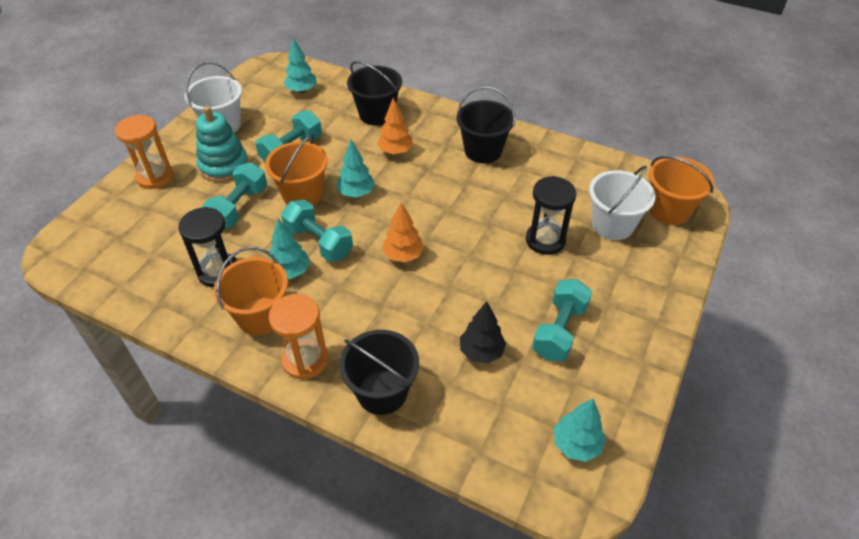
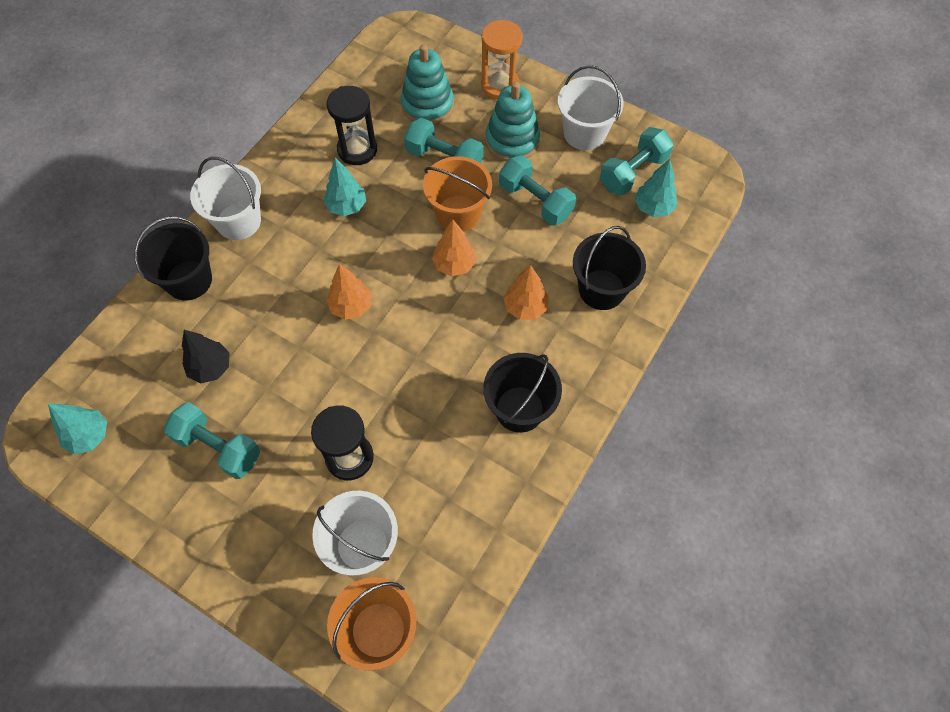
camera: 95 degrees right, 15 degrees up
(169, 224) = (427, 105): none -> turquoise stacking toy
(260, 316) = (296, 185): orange bucket -> none
(305, 360) = (238, 221): orange hourglass -> white bucket
(319, 242) = (383, 229): turquoise dumbbell -> turquoise dumbbell (633, 172)
(356, 193) = (454, 264): turquoise tree -> orange tree

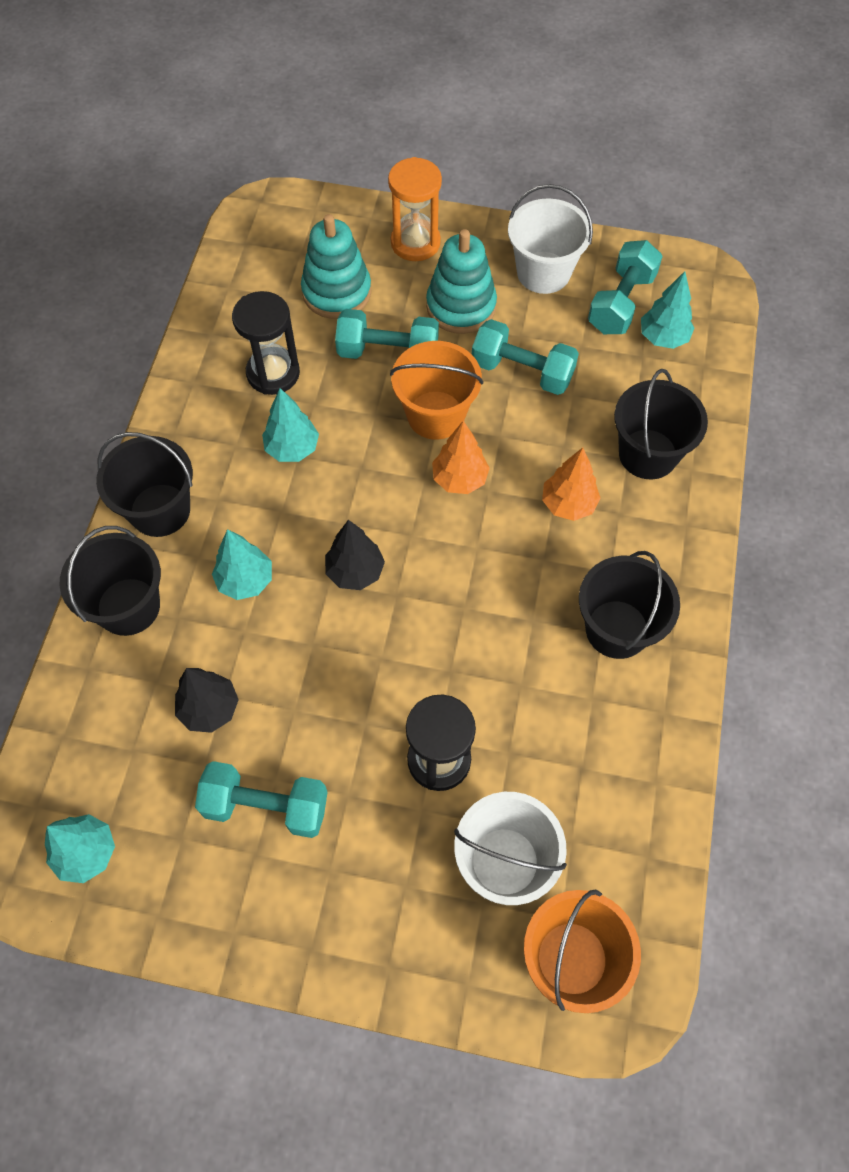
camera: 20 degrees left, 0 degrees up
(238, 221) = (160, 510): white bucket -> black bucket
(274, 288) = (245, 581): none -> turquoise tree
(351, 306) = (355, 571): orange tree -> black tree

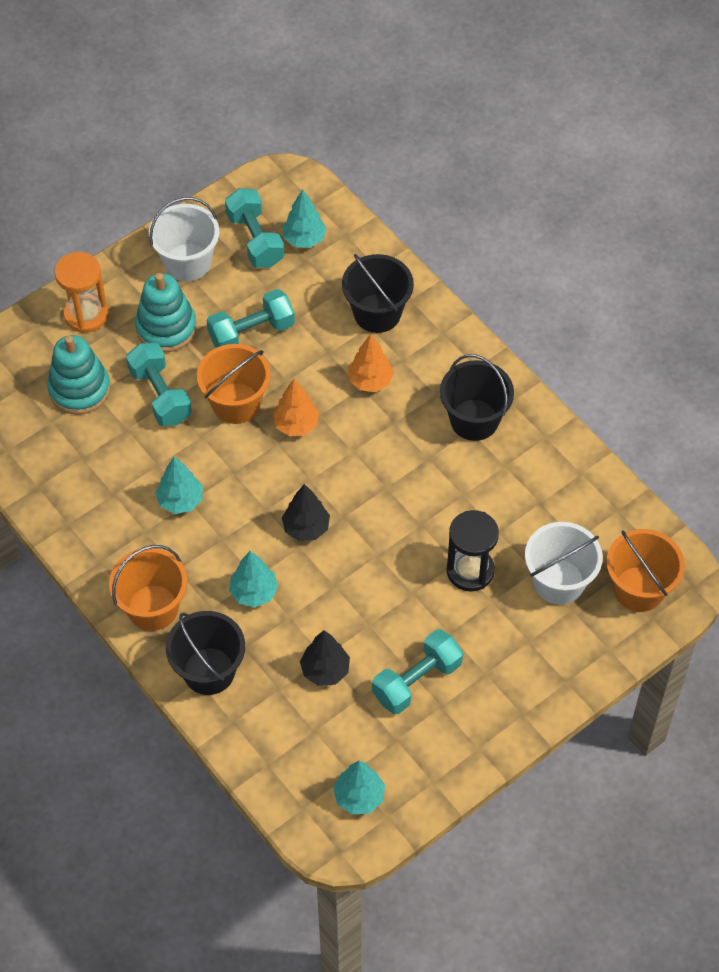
camera: 50 degrees left, 5 degrees down
(160, 510) = (153, 607): black bucket -> orange bucket
(273, 373) = (109, 471): black hourglass -> none
(388, 353) = (160, 395): turquoise dumbbell -> turquoise dumbbell turned 75 degrees counterclockwise

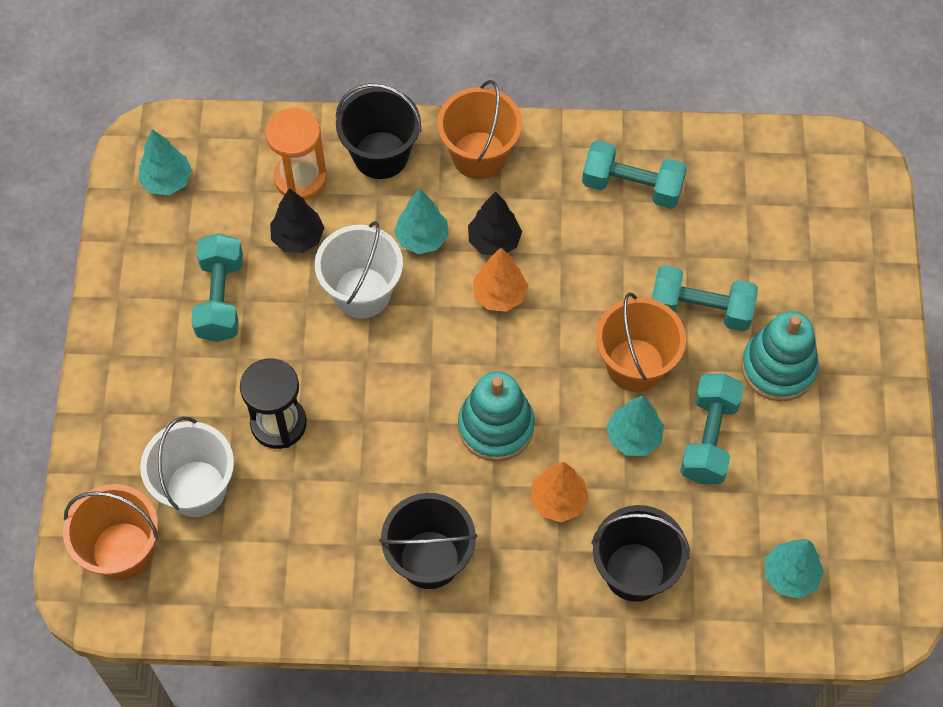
camera: 130 degrees right, 5 degrees up
(79, 389) = (765, 248): turquoise stacking toy -> turquoise stacking toy (496, 426)
(86, 315) = (852, 310): orange hourglass -> orange hourglass (300, 178)
(180, 501) = (568, 247): turquoise tree -> turquoise tree (633, 437)
(187, 262) = (847, 443): white bucket -> white bucket (362, 292)
(255, 239) = (827, 527): turquoise dumbbell -> turquoise dumbbell (632, 186)
(296, 425) = (565, 398): orange tree -> orange tree (499, 295)
(306, 528) = (447, 325): black tree -> black tree (494, 241)

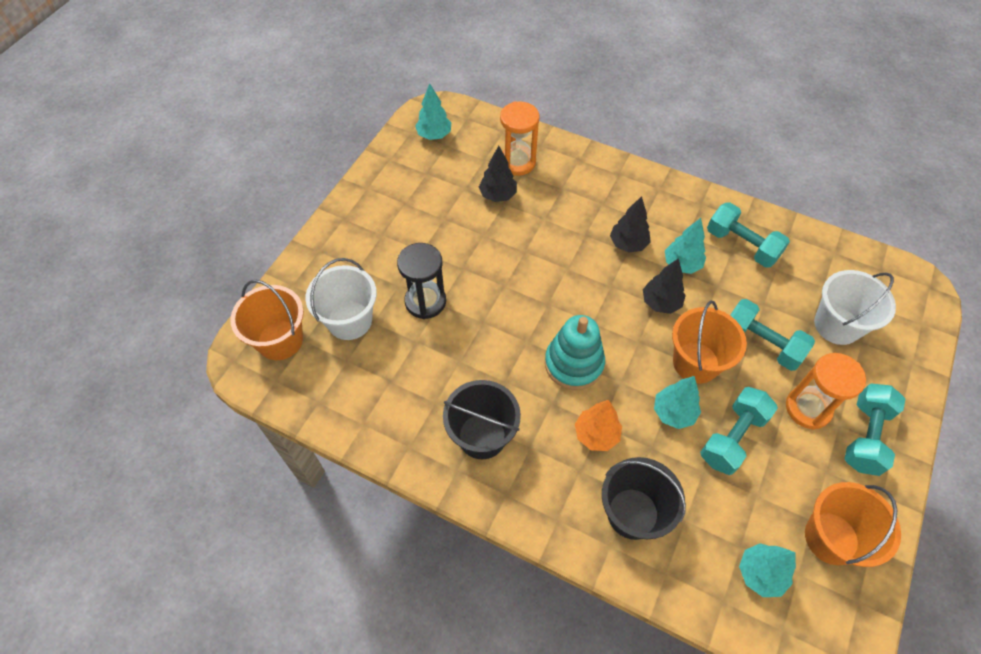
camera: 25 degrees right, 5 degrees down
(220, 298) = (429, 212): turquoise dumbbell -> turquoise dumbbell (865, 436)
(362, 292) = (523, 242): white bucket -> white bucket (837, 325)
(381, 155) = (576, 167): black bucket -> none
(422, 238) = (579, 225): turquoise tree -> turquoise tree (681, 264)
(479, 155) = (641, 189): orange bucket -> orange bucket (831, 538)
(499, 295) = (616, 279): orange tree -> none
(565, 305) = (660, 303): none -> black tree
(778, 368) = (808, 408): turquoise stacking toy -> orange hourglass

